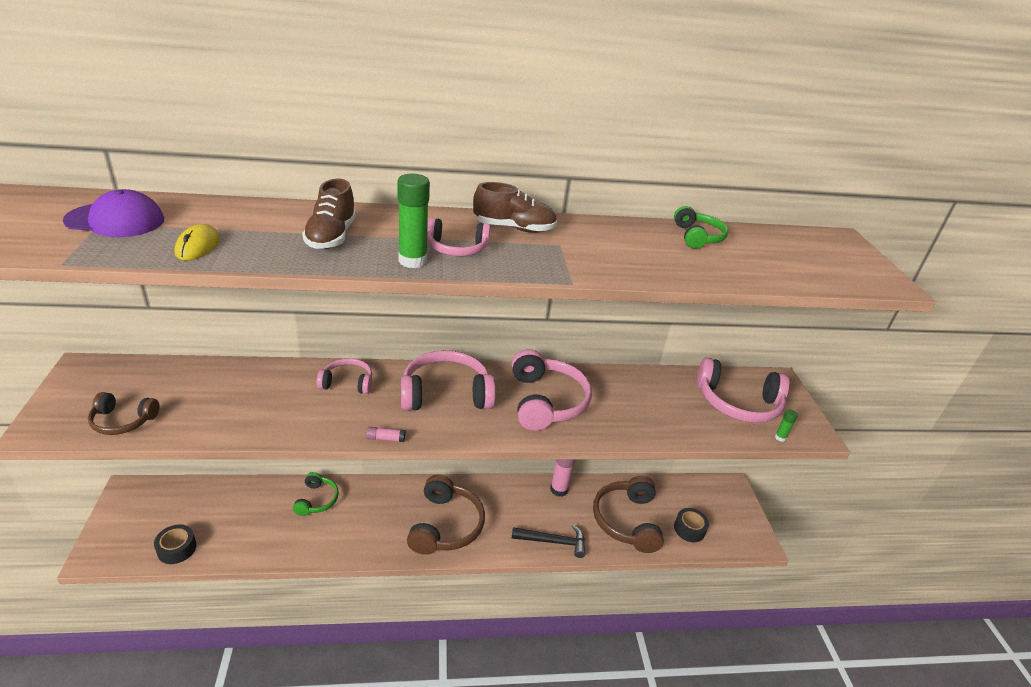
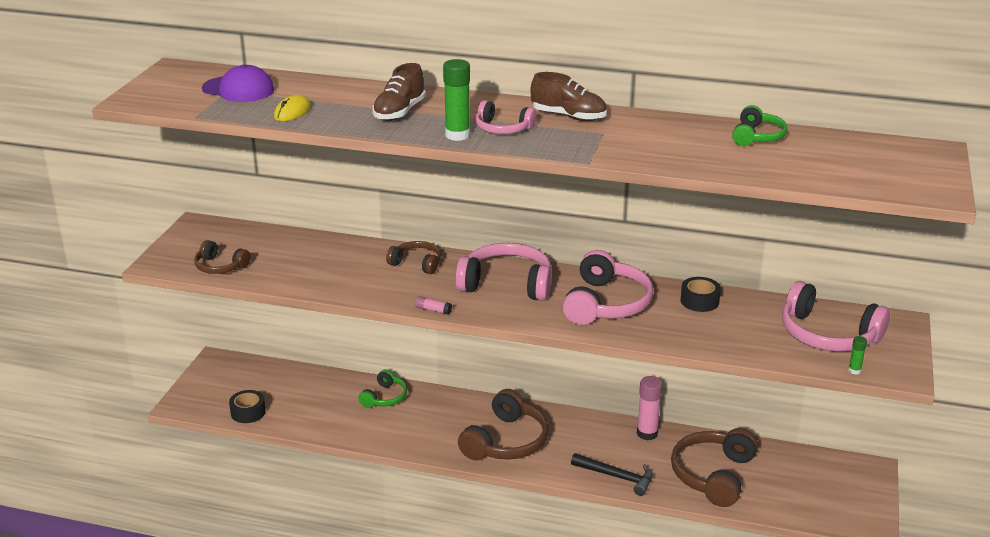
camera: 25 degrees right, 5 degrees down
(347, 383) = (416, 264): pink headphones -> brown headphones
(689, 529) = (787, 497): black tape -> black tape (699, 301)

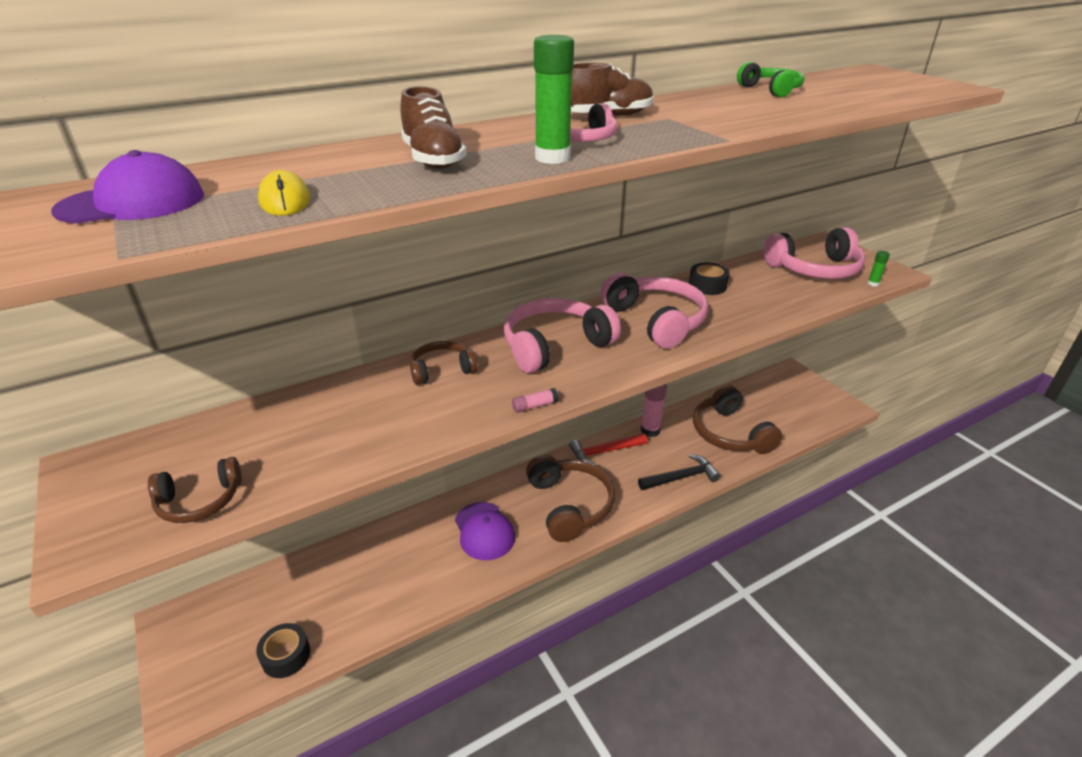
camera: 45 degrees left, 5 degrees up
(384, 397) = (415, 536): green headphones -> none
(429, 420) = (484, 531): none -> purple cap
(585, 425) = (604, 452): none -> red hammer

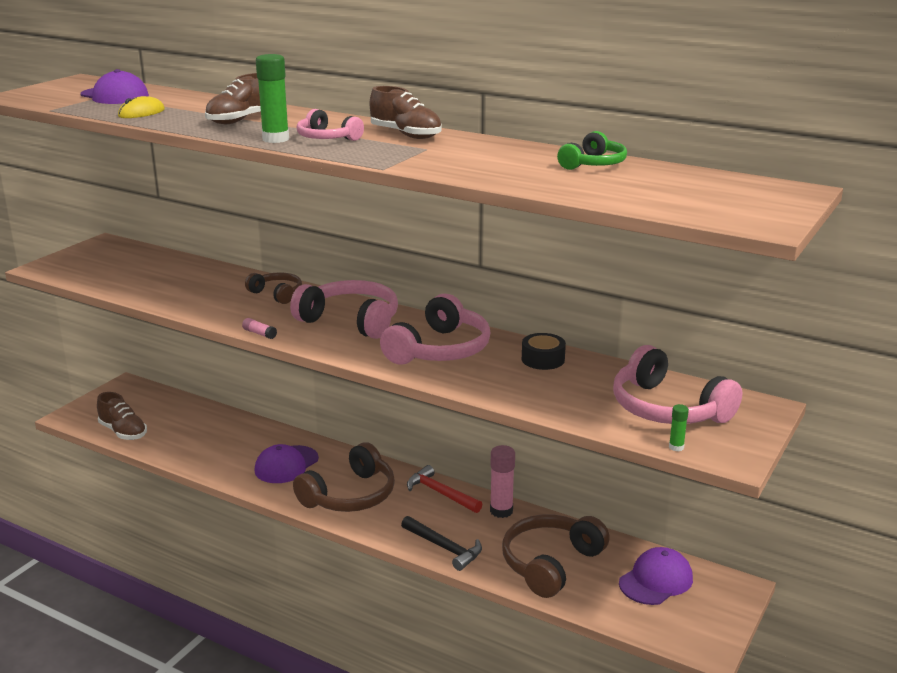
camera: 60 degrees right, 10 degrees down
(200, 501) = (94, 276): brown headphones -> none
(286, 656) = (123, 432): black tape -> brown shoe
(770, 398) = (656, 580): none -> purple cap

